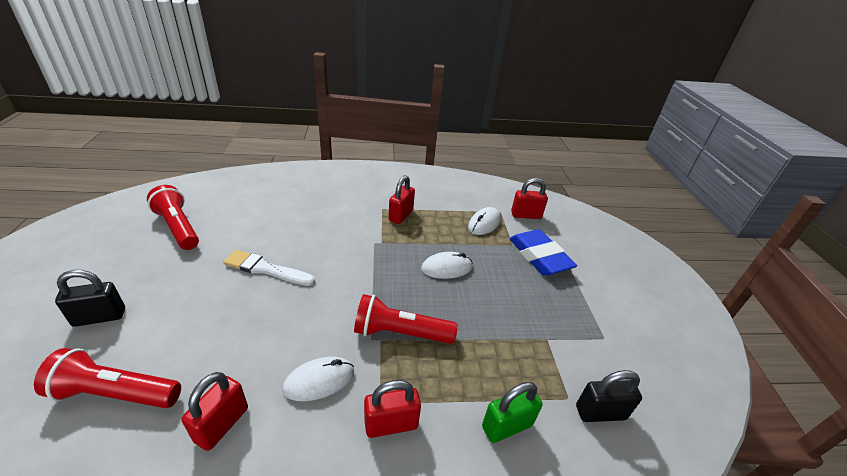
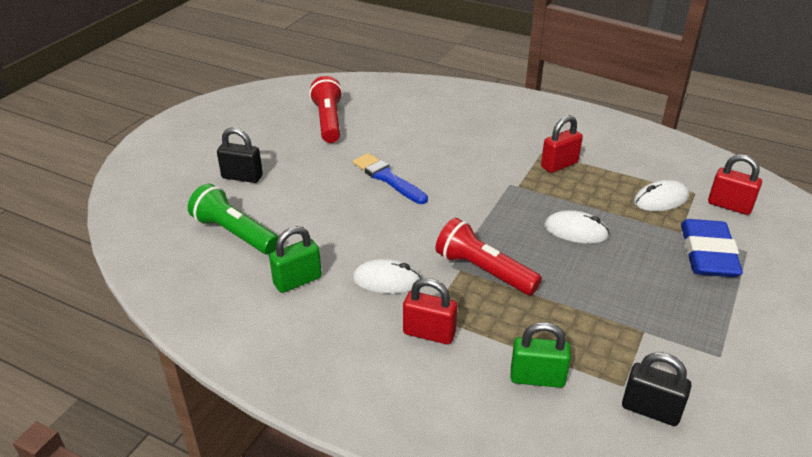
camera: 35 degrees right, 0 degrees up
(116, 393) = (235, 233): red flashlight -> green flashlight
(222, 424) = (297, 281): red padlock -> green padlock
(266, 269) = (387, 178): white brush -> blue brush

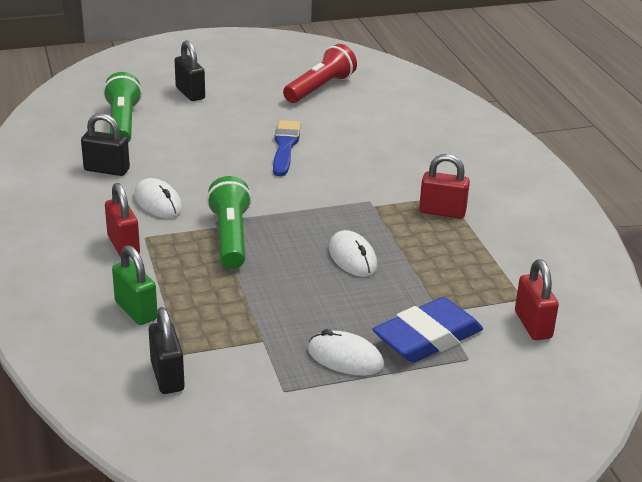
camera: 45 degrees right, 5 degrees down
(297, 281) = (107, 170): green padlock -> black padlock
(484, 271) = (230, 237): red flashlight -> green flashlight
(660, 200) = (476, 283): white mouse -> white mouse (345, 358)

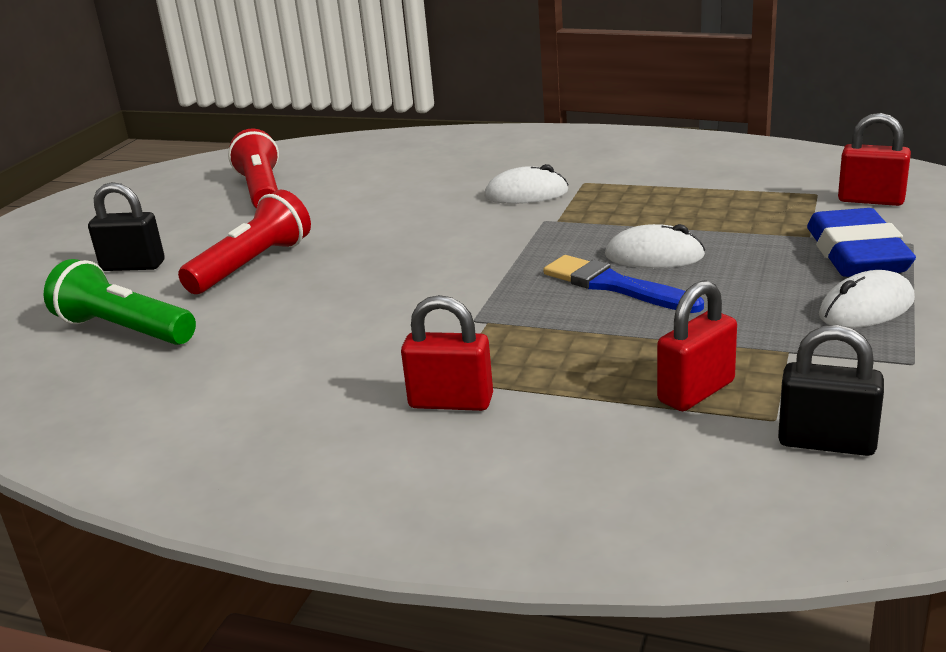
camera: 50 degrees left, 5 degrees down
(107, 170) = (229, 370): black padlock -> none
(136, 310) = (635, 430): green padlock -> none
(158, 202) = (373, 350): white mouse -> white mouse (526, 194)
(221, 127) = (252, 265): none -> red flashlight
(230, 237) = (524, 318): green flashlight -> none
(285, 146) = (359, 238): blue brush -> blue brush (615, 286)
(442, 212) = (612, 191): red padlock -> red padlock (696, 392)

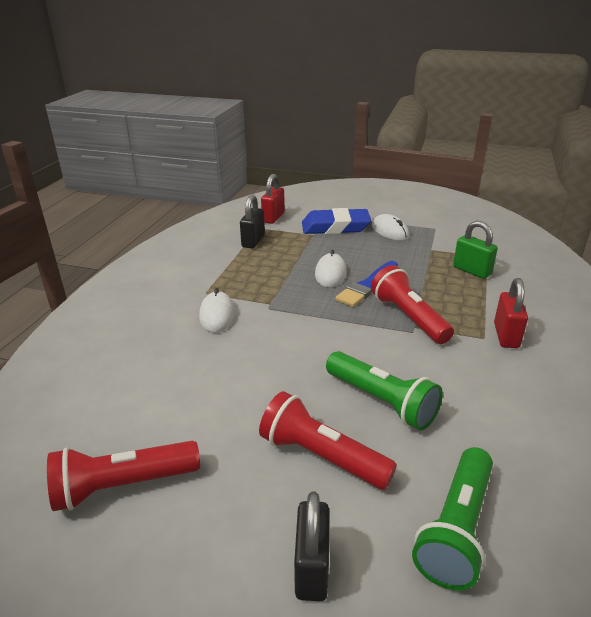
camera: 95 degrees left, 5 degrees up
(323, 295) = (381, 401): none -> green flashlight
(514, 318) = (408, 317): none -> red flashlight
(696, 392) = (472, 271): red padlock -> green padlock
(826, 442) = (499, 249): black padlock -> black padlock (253, 241)

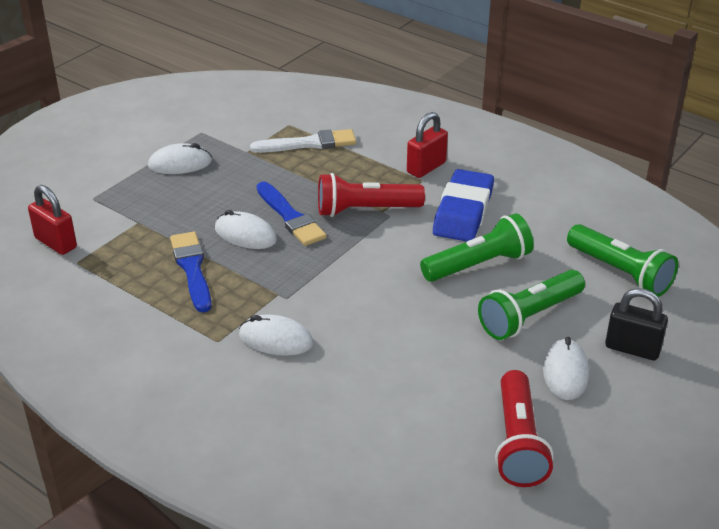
camera: 70 degrees left, 5 degrees up
(242, 506) = (565, 372): none -> white mouse
(253, 241) = (112, 275): black padlock -> none
(277, 264) = (192, 269): none -> blue brush
(322, 456) = (529, 316): red flashlight -> green flashlight
(335, 227) = (133, 200): blue eraser -> blue eraser (463, 212)
(472, 271) = (309, 143): green padlock -> white brush
(506, 335) = (426, 167): red padlock -> red padlock turned 75 degrees counterclockwise

